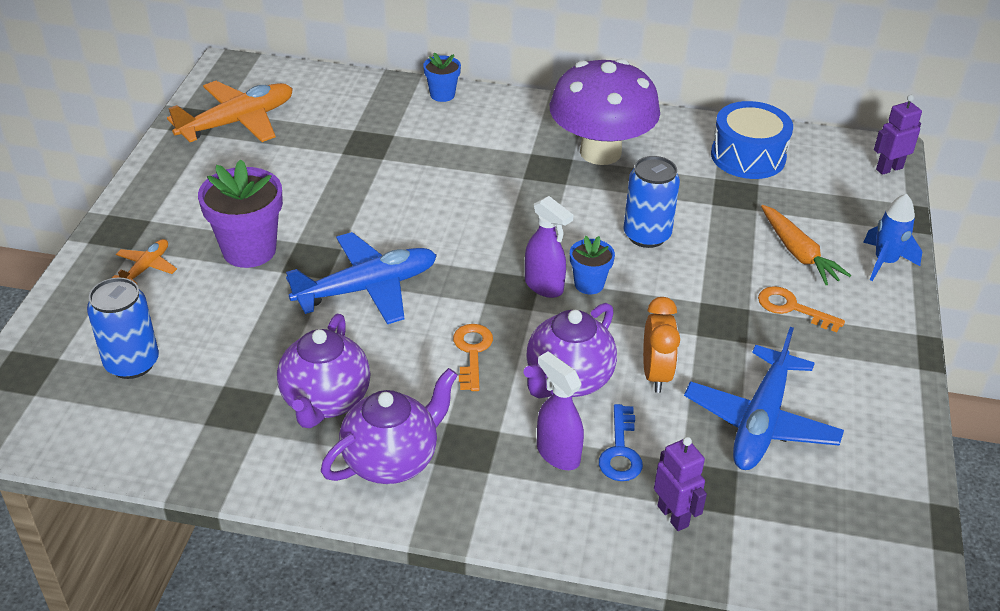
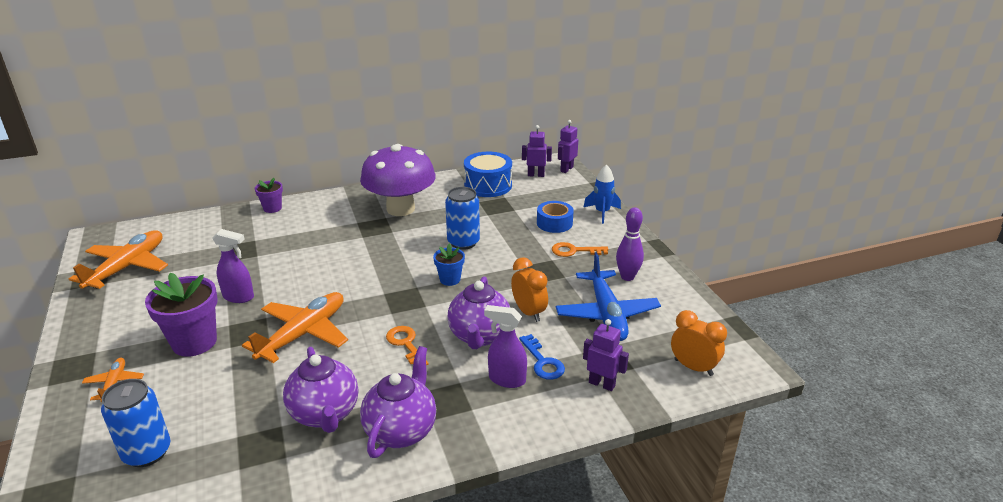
camera: 30 degrees left, 10 degrees down
(367, 288) = (303, 334): blue plane -> orange plane
(442, 95) = (272, 208): blue flower pot -> purple flower pot
(544, 286) = (423, 290): purple spray bottle -> purple spray bottle (239, 297)
(798, 253) = (554, 223): orange carrot -> blue tape
(818, 552) = (693, 367): none -> orange clock
(833, 162) = (536, 175): none -> purple robot
(837, 379) = (627, 277): none -> purple bowling pin

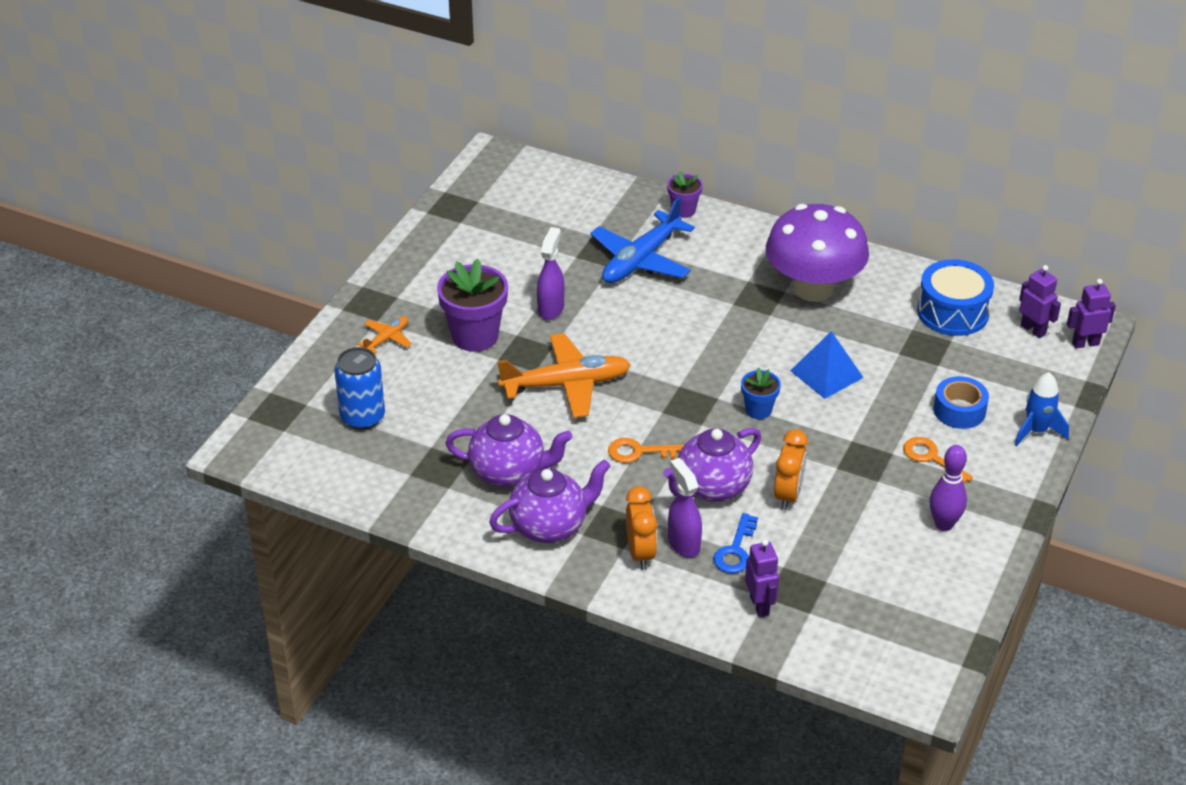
camera: 45 degrees right, 10 degrees up
(127, 267) = (490, 213): orange plane -> none
(239, 297) = (551, 308): purple spray bottle -> purple spray bottle turned 135 degrees counterclockwise
(325, 414) = (509, 472): purple teapot -> purple teapot turned 105 degrees counterclockwise
(405, 344) = (639, 452): orange key -> orange key turned 105 degrees counterclockwise
(463, 242) = (826, 374): blue can -> blue pyramid
(606, 314) = (862, 547): blue plane -> blue plane (641, 260)
(693, 367) = (866, 652): orange clock -> orange clock (640, 553)

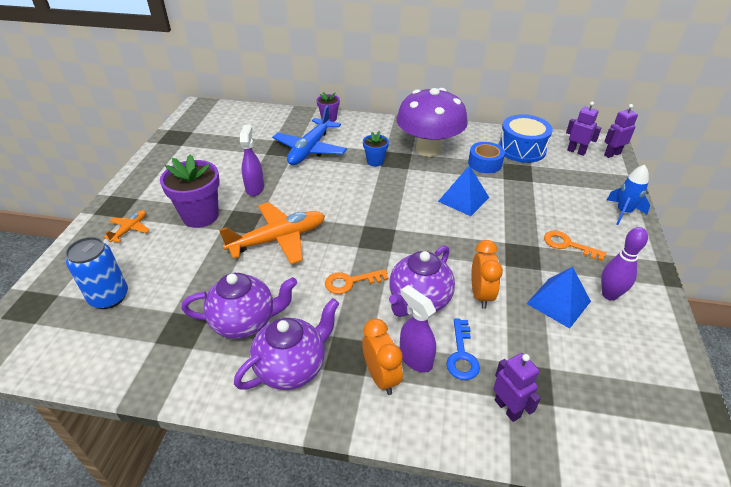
camera: 15 degrees left, 0 degrees up
(758, 410) = (428, 232): blue flower pot -> blue flower pot (375, 161)
(876, 520) = (558, 302): none -> blue pyramid
(959, 410) = (565, 208): blue tape -> blue tape (485, 163)

